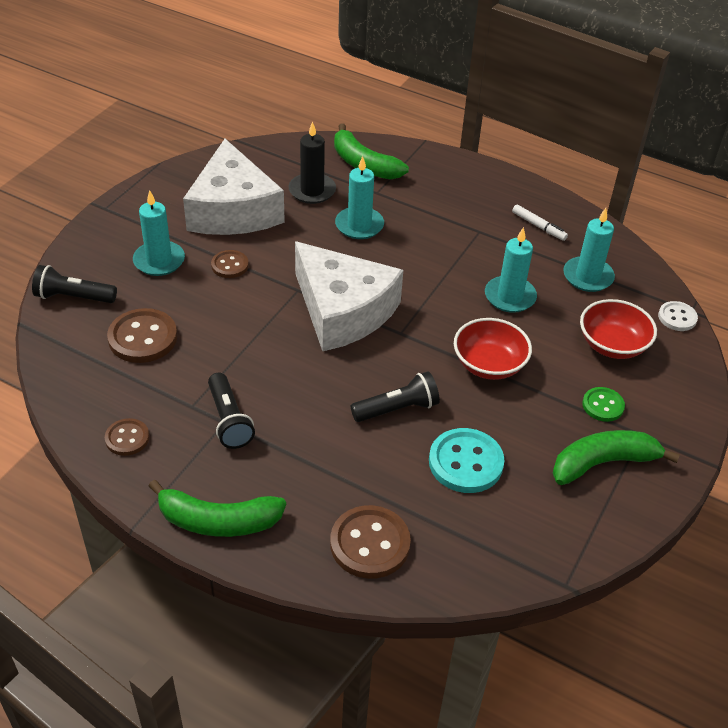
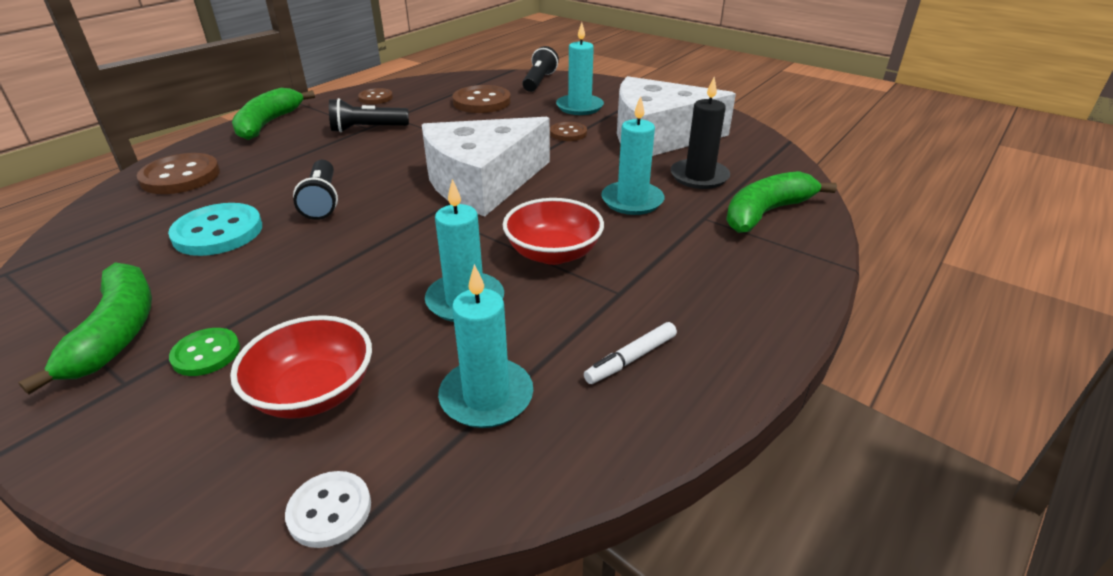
camera: 100 degrees right, 10 degrees down
(489, 364) = (347, 266): red bowl -> red bowl (553, 253)

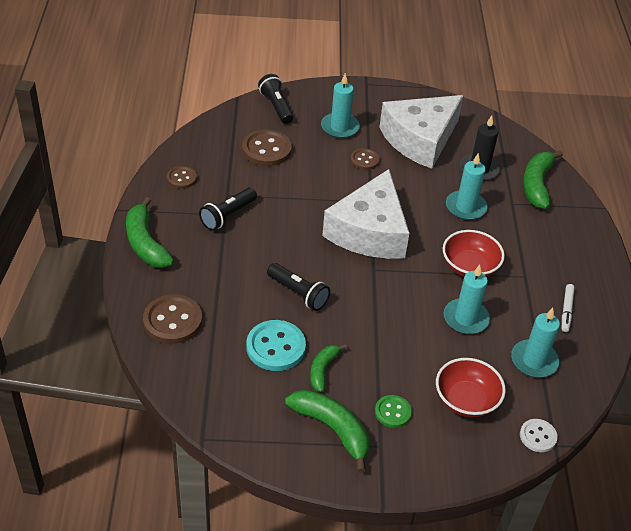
camera: 40 degrees left, 10 degrees up
(219, 272) = (323, 370): none -> green banana

